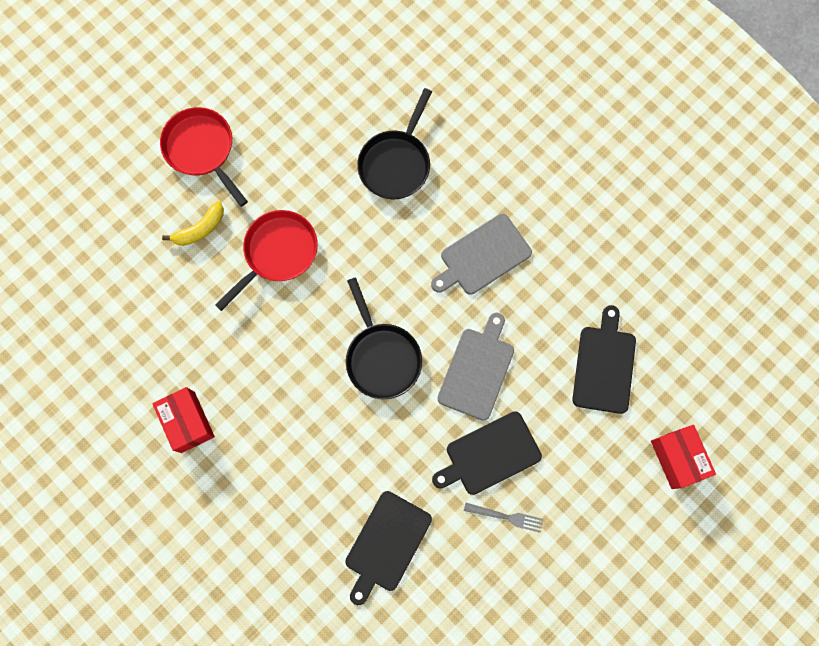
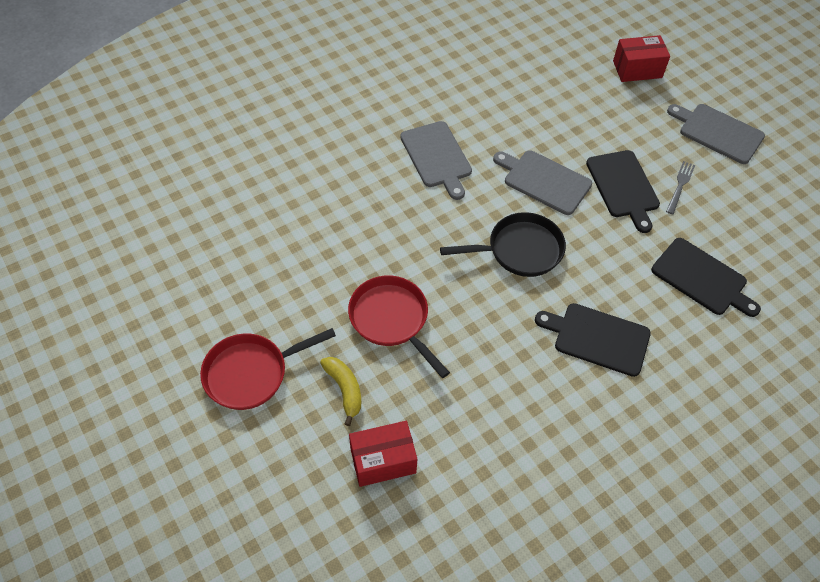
camera: 80 degrees left, 20 degrees down
(188, 422) = (563, 436): red box -> red box (383, 460)
(396, 163) = (325, 204): black pan -> none
(599, 558) = (718, 132): none -> grey cutting board
(604, 365) = (553, 97): black cutting board -> black cutting board (597, 338)

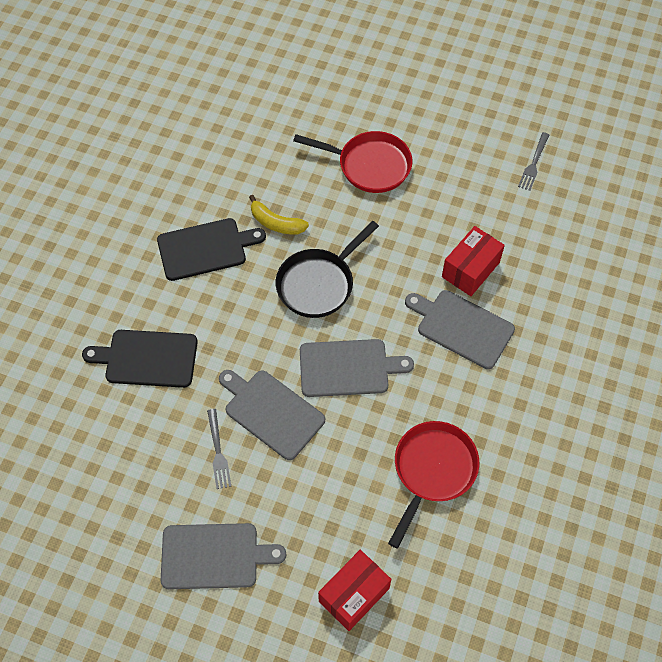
camera: 145 degrees right, 5 degrees up
(251, 373) = (428, 75): red pan -> red pan (432, 471)
(255, 232) = (533, 164): none -> grey fork
(344, 390) = (358, 103): yellow banana -> yellow banana (276, 223)
(383, 460) = (295, 80): red box -> red box (470, 269)
(623, 187) = (271, 412): black cutting board -> grey cutting board

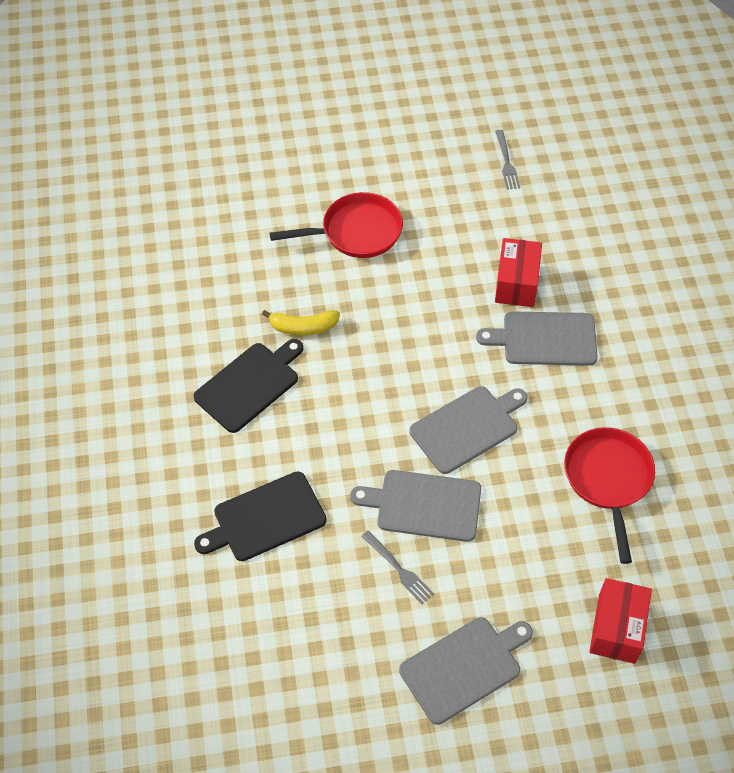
camera: 30 degrees left, 5 degrees down
(318, 284) = (384, 364): black pan -> none

